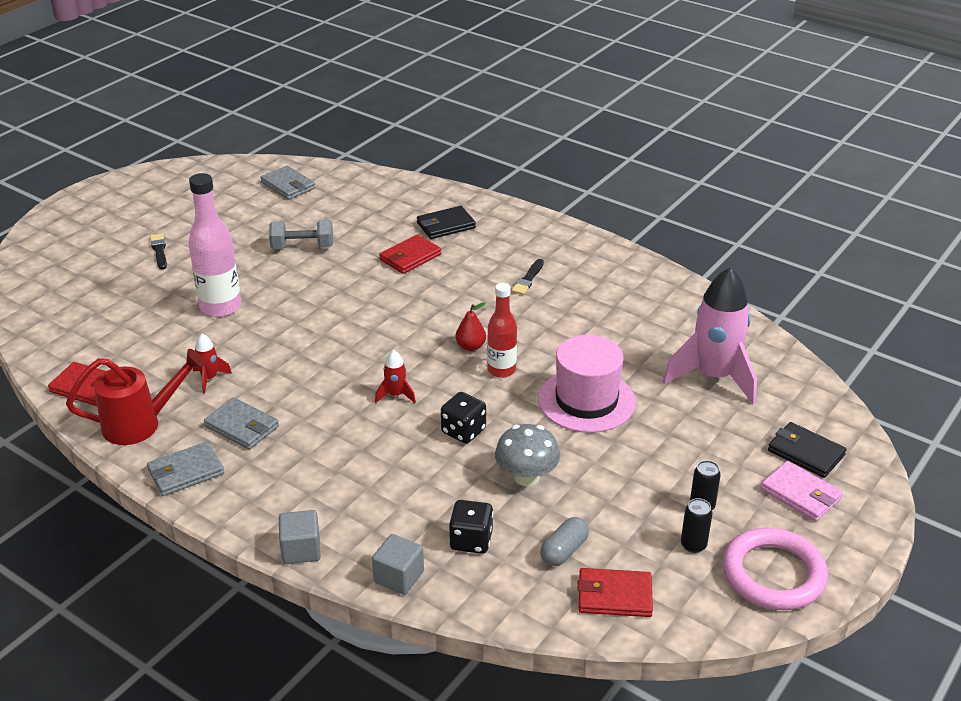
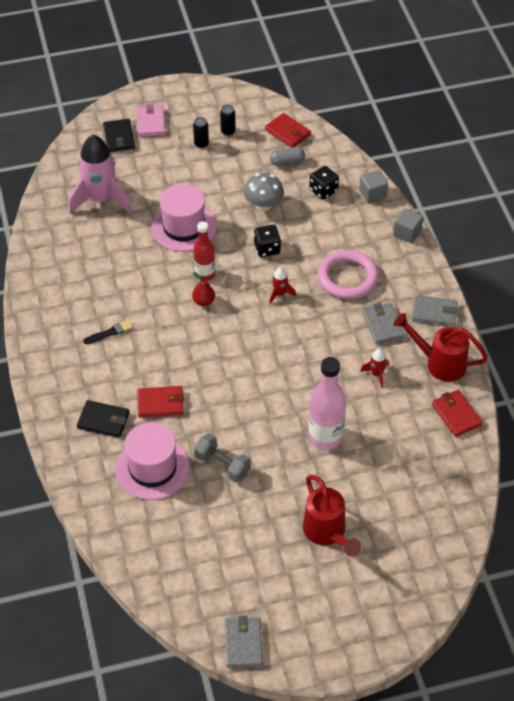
camera: 140 degrees left, 15 degrees up
(159, 250) = (327, 533): black brush -> red watering can
(288, 185) = (169, 554): grey wallet -> grey wallet (243, 643)
(363, 219) = (152, 468): none -> pink hat
(773, 574) = (211, 102): pink ring -> pink ring (347, 278)

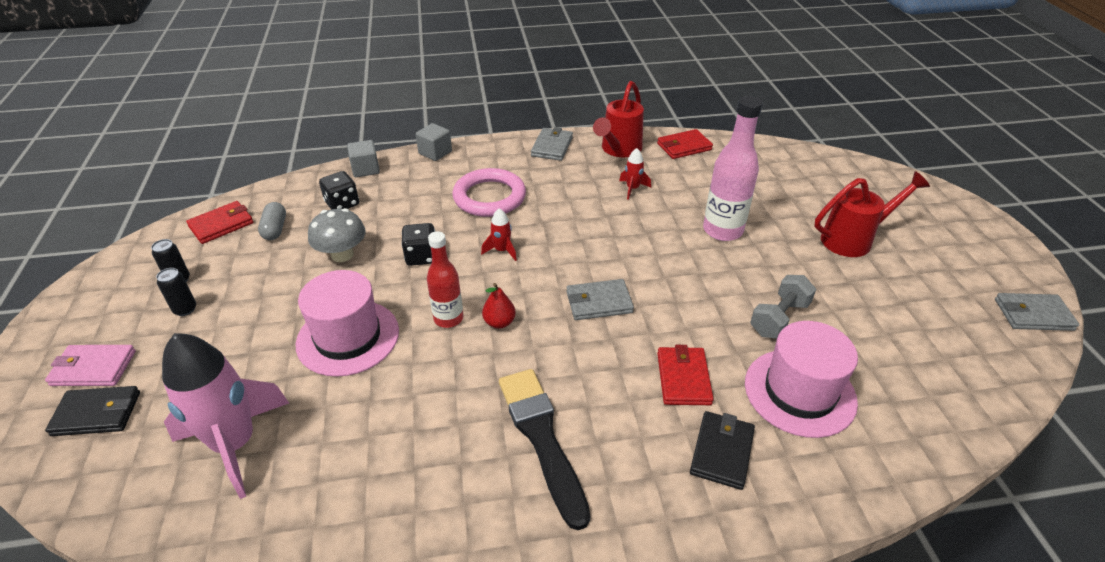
camera: 85 degrees left, 10 degrees down
(110, 332) = (542, 438): black brush -> black brush, size x2.15
(383, 325) = (564, 179): grey wallet -> grey wallet (599, 302)

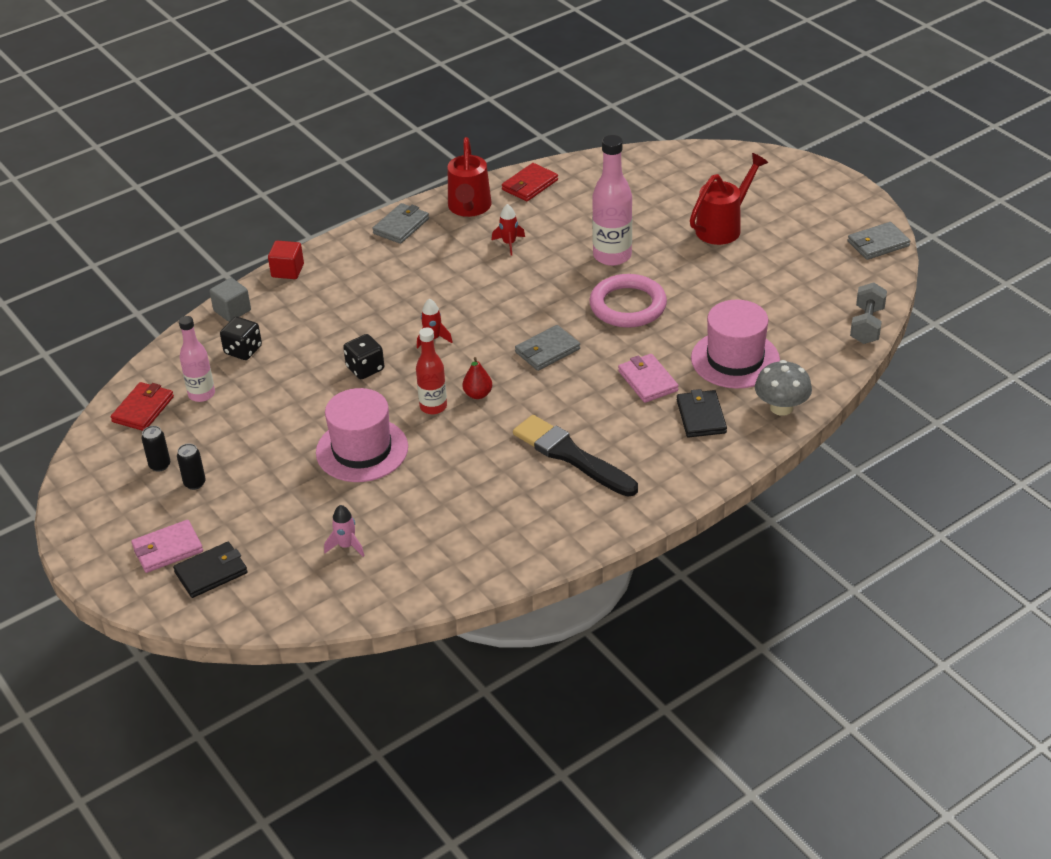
camera: 25 degrees left, 0 degrees up
(235, 444) = (346, 546): pink rocket -> pink rocket, size x0.43
(275, 229) = (201, 394): grey capsule -> pink bottle
(342, 254) = (290, 392): grey mushroom -> grey mushroom (781, 407)
(435, 152) = (287, 271): grey cube -> red cube
(489, 197) = (381, 296): pink ring -> pink ring (628, 306)
(552, 146) = (401, 226): grey wallet -> grey wallet turned 45 degrees clockwise
(683, 378) = (648, 381): red wallet -> pink wallet
(779, 318) = (695, 313): grey dumbbell -> grey dumbbell (867, 325)

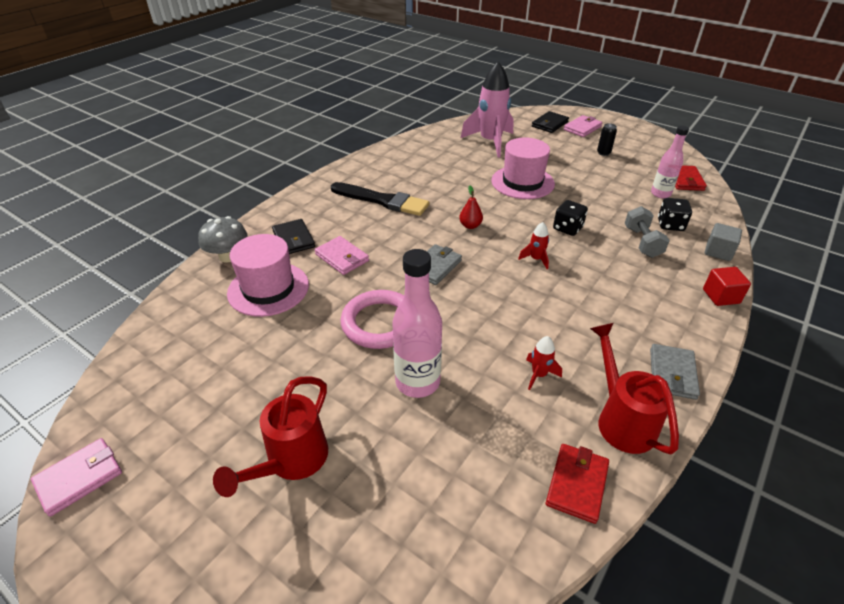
camera: 160 degrees right, 0 degrees up
(160, 465) = (634, 157): black can -> none
(346, 546) = (490, 142): pink rocket -> pink rocket, size x2.33
(433, 407) = (496, 213): red bottle -> none
(867, 325) = (132, 348): grey dumbbell -> grey dumbbell (642, 242)
(878, 244) = (79, 478): grey wallet -> pink wallet

